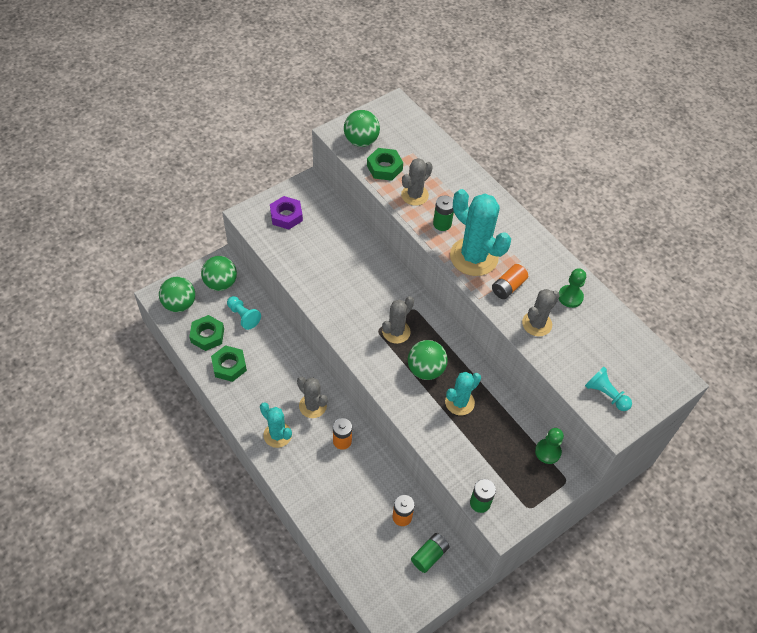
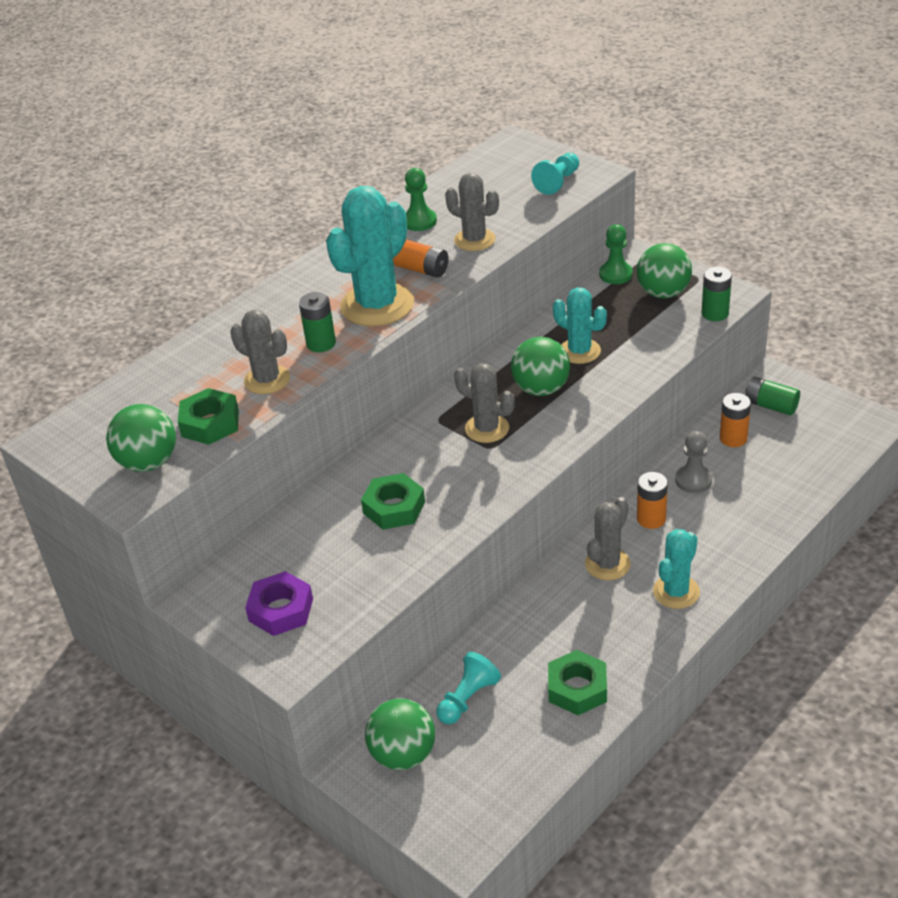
camera: 95 degrees left, 15 degrees down
(179, 304) = (471, 806): green ball -> green ball (663, 293)
(207, 335) = (526, 739): green nut -> green nut (394, 507)
(368, 477) = (693, 480): none -> grey pawn

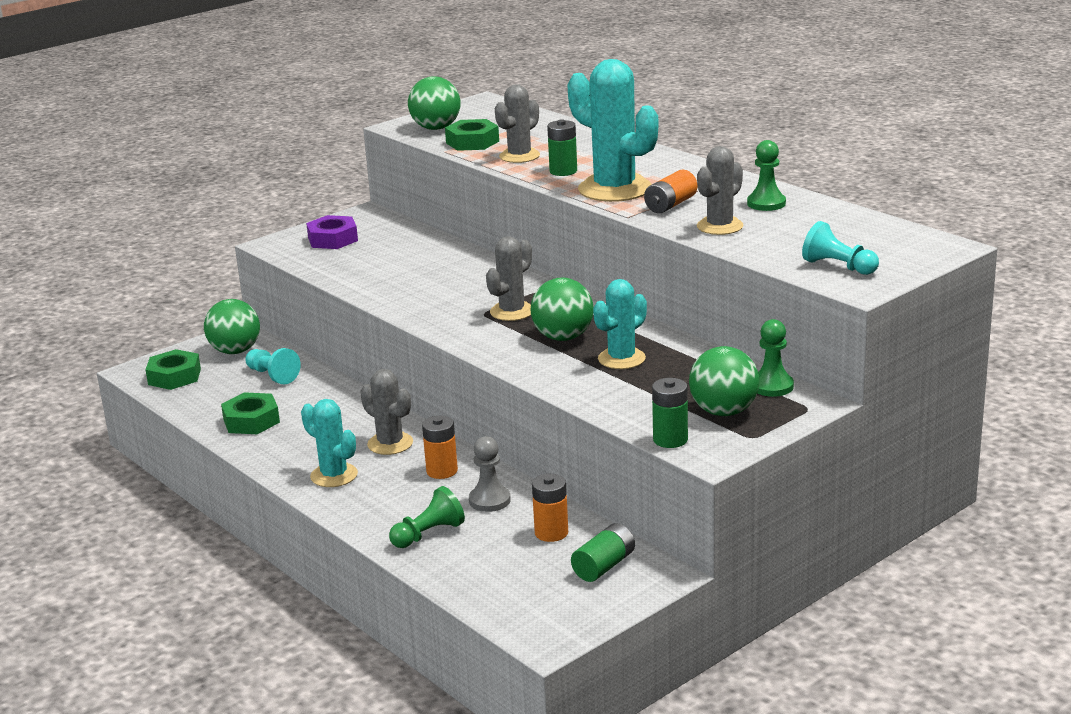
camera: 95 degrees right, 15 degrees down
(394, 507) = (424, 274): green nut -> green nut (174, 376)
(757, 508) = (428, 534): none -> green pawn

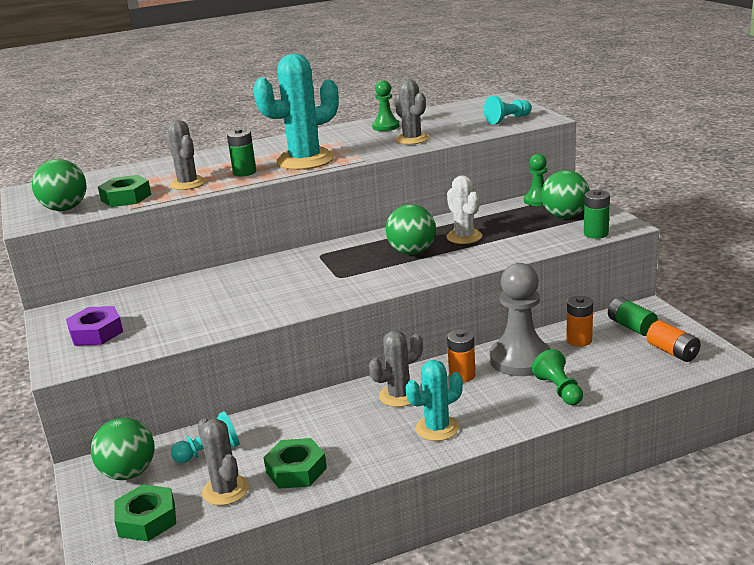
camera: 70 degrees left, 0 degrees up
(489, 500) = (520, 359): grey pawn -> grey pawn, size x1.84
(512, 312) = (348, 266): grey cactus -> grey cactus (225, 490)
(621, 359) = (464, 237): turquoise cactus -> white cactus
(670, 205) = (357, 148): orange battery -> orange battery (672, 352)

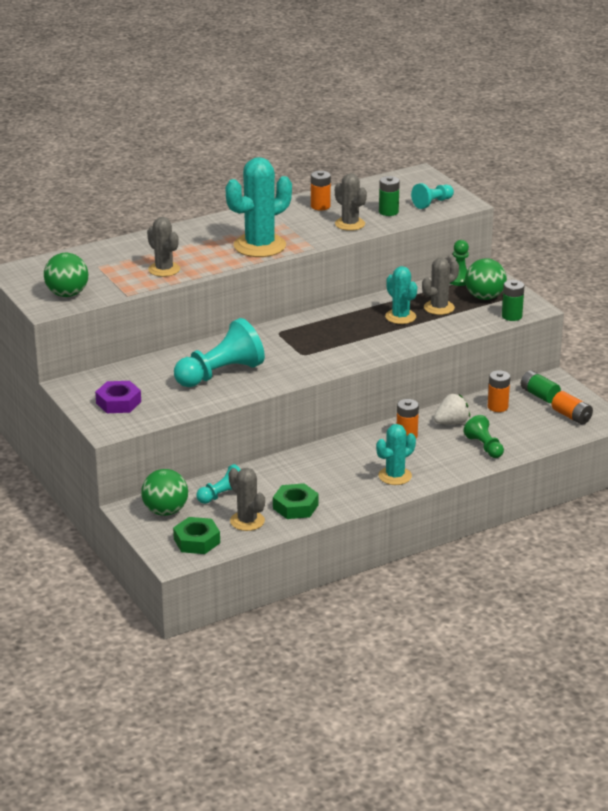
camera: 10 degrees left, 5 degrees up
(126, 197) = (116, 283): green nut -> none
(233, 299) = (220, 374): none -> turquoise pawn
(244, 172) = (210, 258): green battery -> green battery (388, 212)
(386, 126) = (320, 206): green pawn -> orange battery
(399, 396) = (359, 452): grey cactus -> grey cactus (439, 308)
(412, 252) = (359, 331): green ball -> none
(464, 237) = (400, 317): white cactus -> turquoise cactus
(520, 359) = (451, 423): grey pawn -> white strawberry

